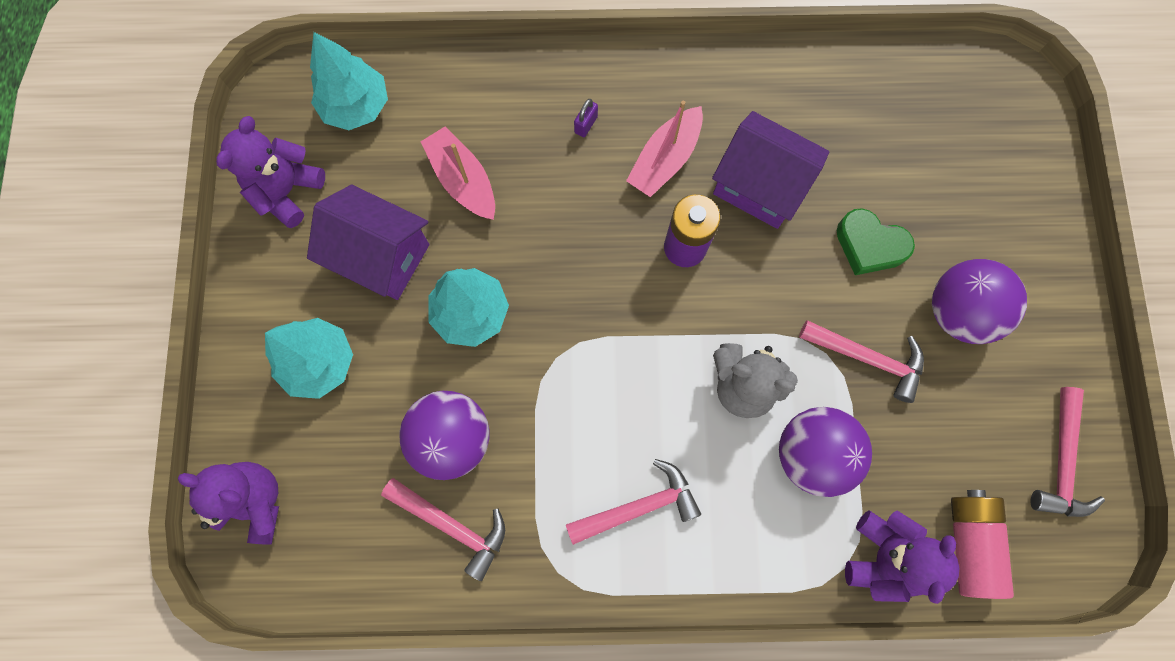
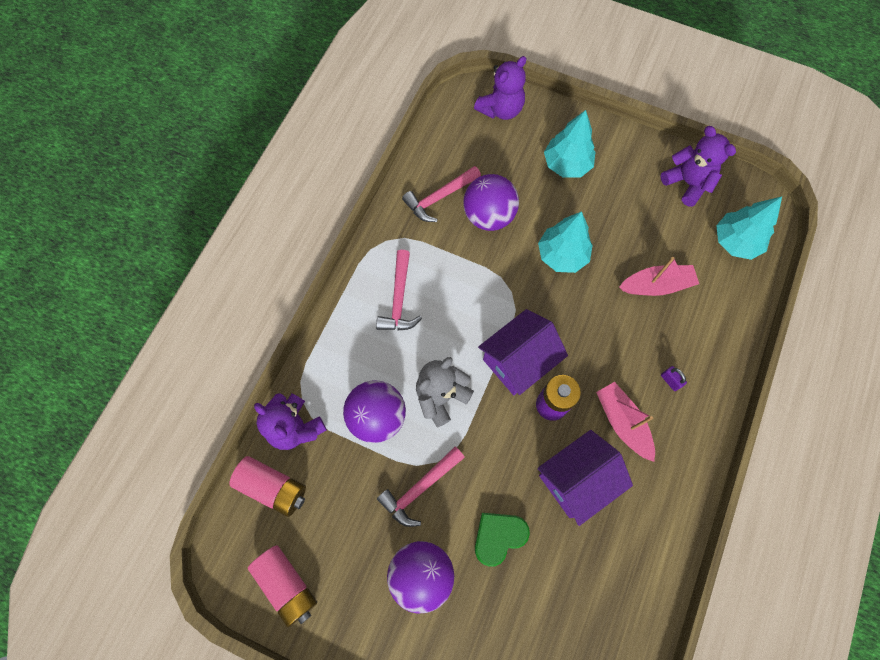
camera: 115 degrees right, 5 degrees down
(381, 256) = (621, 219): purple house -> purple house (518, 361)
(1061, 462) = (287, 584): pink hammer -> pink battery

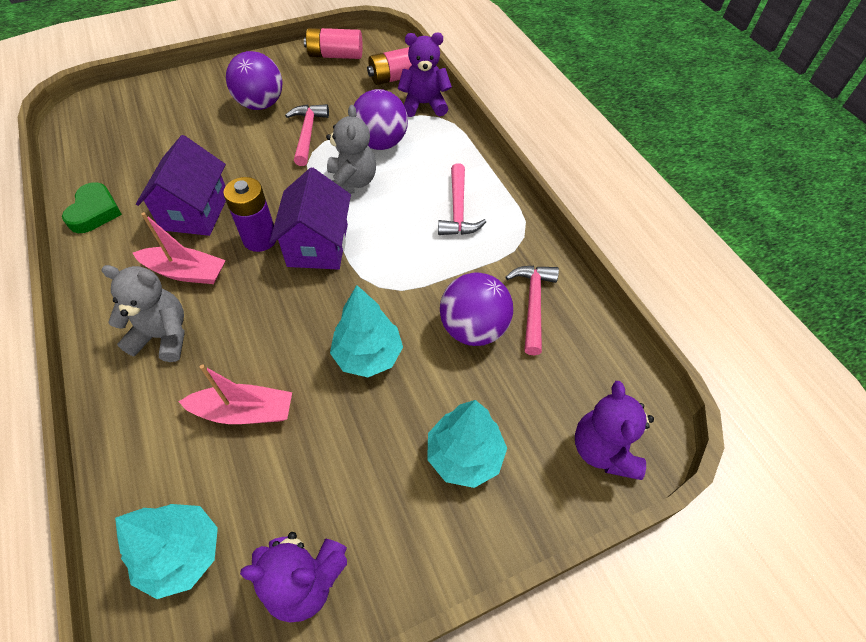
camera: 130 degrees right, 15 degrees down
(399, 299) = (458, 210): pink hammer -> pink hammer turned 135 degrees counterclockwise
(498, 536) = (227, 149): green heart -> green heart (95, 212)
(656, 285) = (244, 411): pink boat -> pink boat turned 120 degrees counterclockwise
(670, 381) = (163, 336): purple padlock -> grey teddy bear

